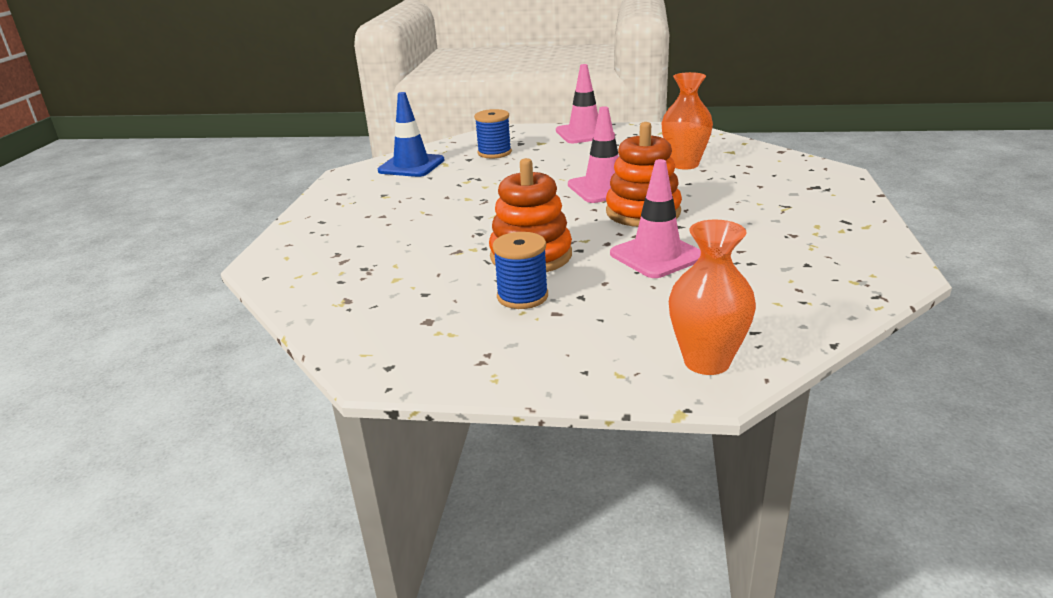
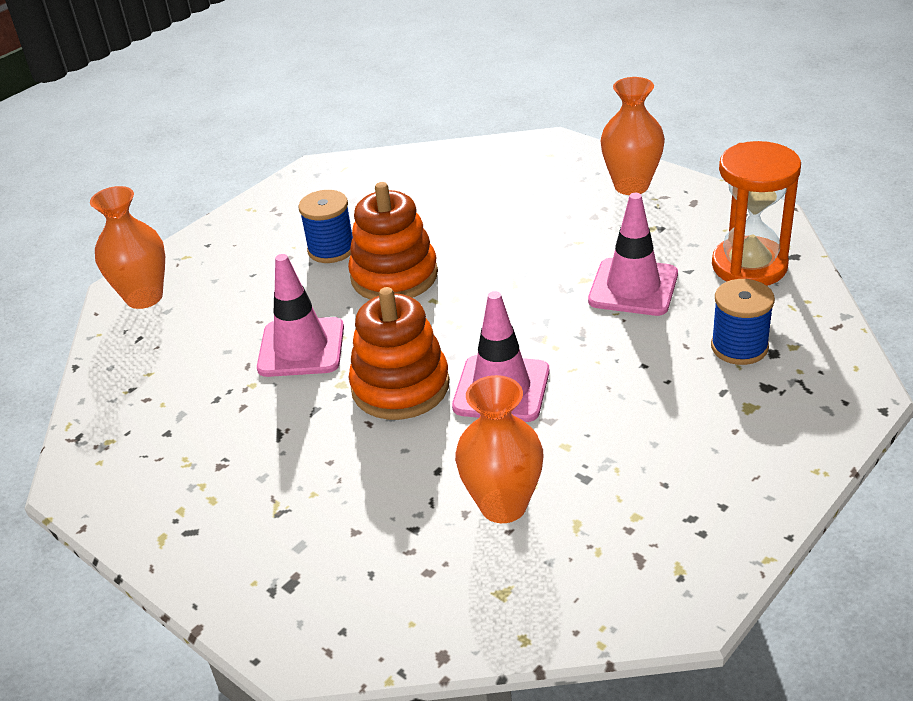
camera: 125 degrees right, 10 degrees up
(328, 215) = (631, 186): none -> orange vase
(411, 166) = (749, 266): blue traffic cone -> orange hourglass
(584, 133) = (756, 473): pink traffic cone -> pink traffic cone (633, 287)

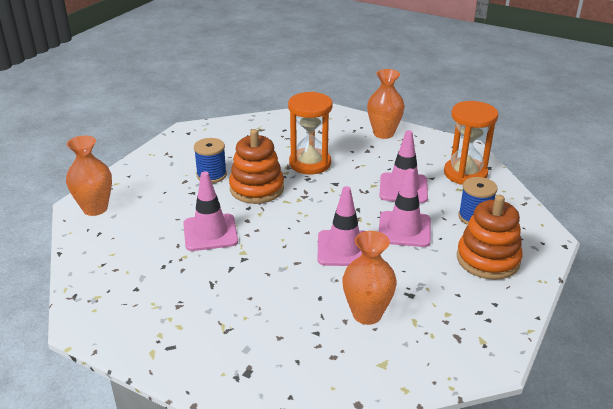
camera: 15 degrees left, 5 degrees down
(400, 386) = (281, 251): orange stacking toy -> orange stacking toy (488, 259)
(492, 236) = (310, 163): none -> orange hourglass
(611, 362) = (404, 229): none -> pink traffic cone

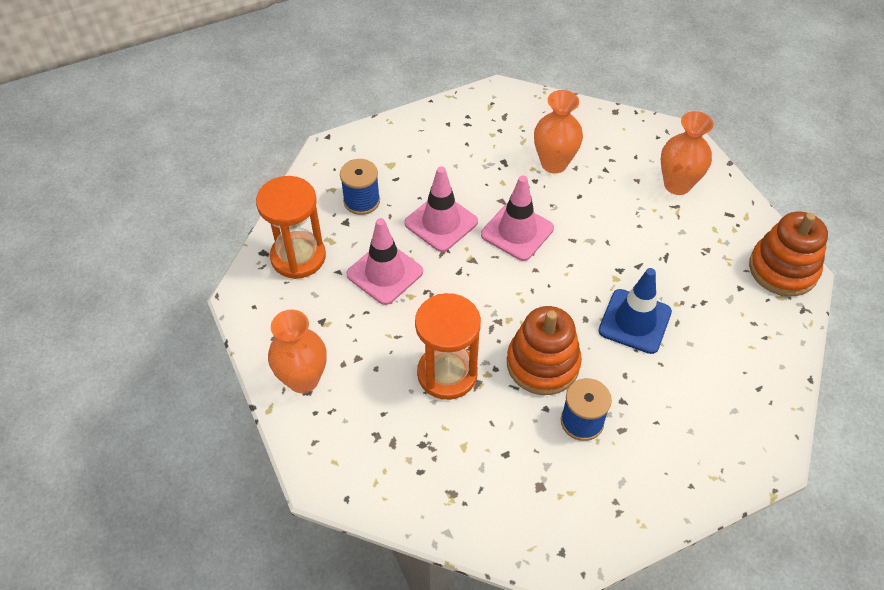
camera: 145 degrees left, 20 degrees up
(95, 208) = (754, 436): orange vase -> orange vase (677, 185)
(210, 233) = (634, 321): pink traffic cone -> blue traffic cone
(488, 259) = (406, 157): orange stacking toy -> orange stacking toy (783, 269)

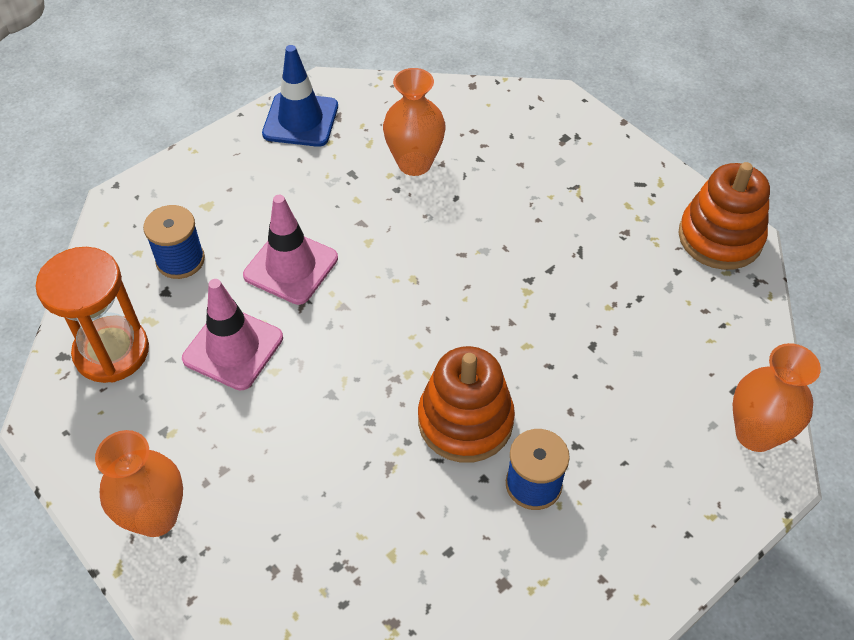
camera: 15 degrees left, 0 degrees up
(447, 374) = (346, 463): orange hourglass -> none
(517, 231) = (390, 258): pink traffic cone -> none
(634, 321) = (564, 340): blue traffic cone -> blue traffic cone (300, 120)
(677, 185) = (569, 160): orange vase -> orange vase (755, 434)

